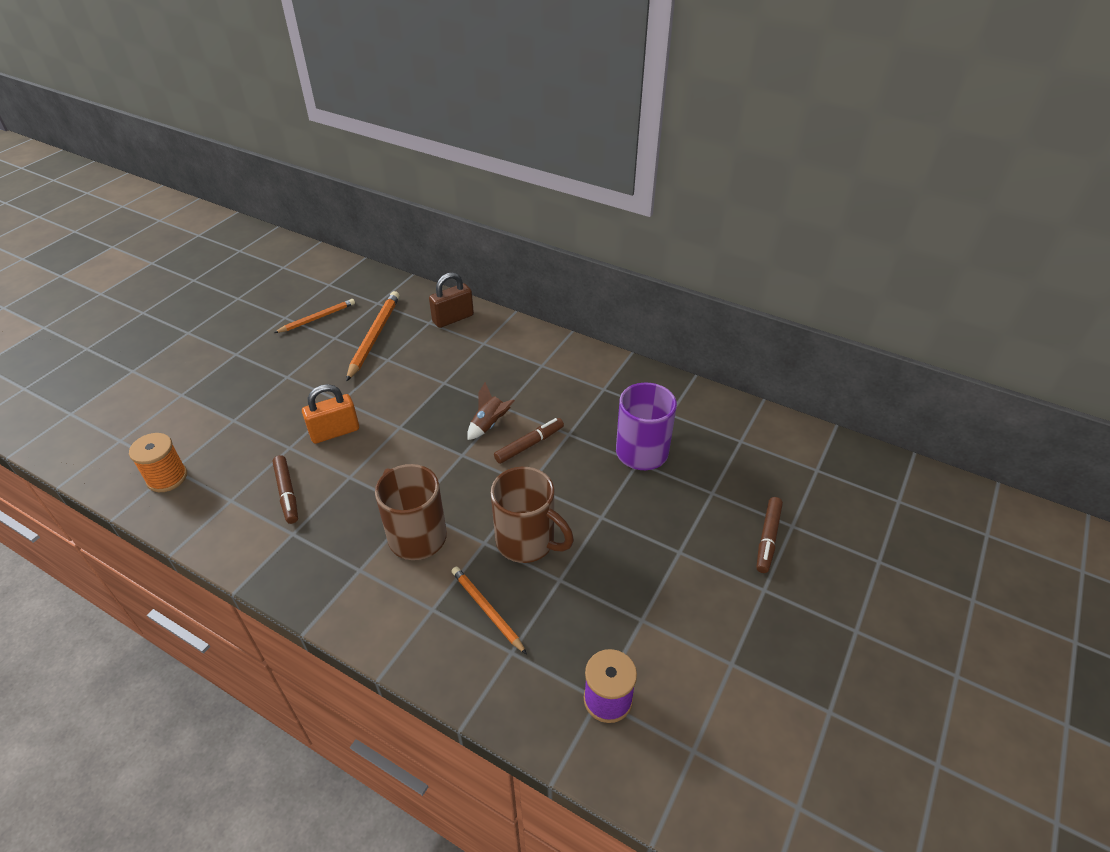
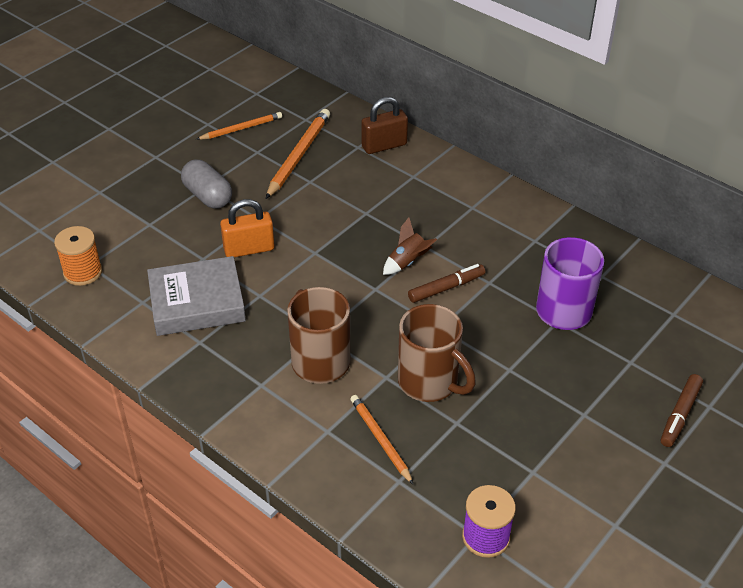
camera: 10 degrees right, 0 degrees up
(287, 493) = (197, 303): brown marker -> grey book
(290, 385) = (207, 196): none -> grey capsule

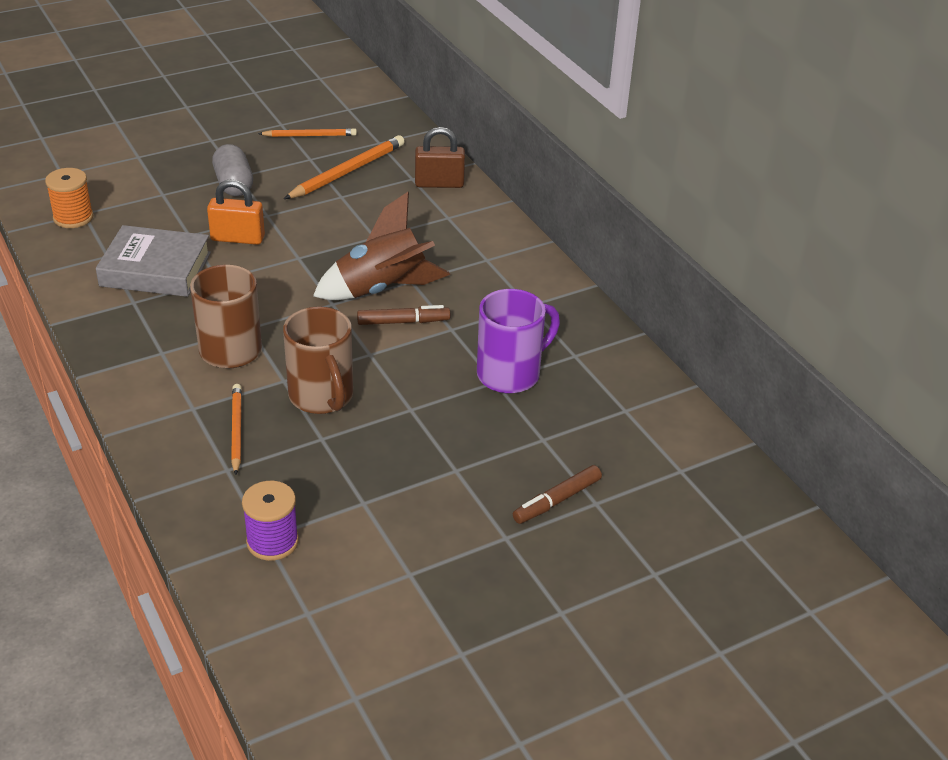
camera: 20 degrees right, 5 degrees down
(407, 262) = (382, 289): brown rocket -> brown rocket, size x2.01

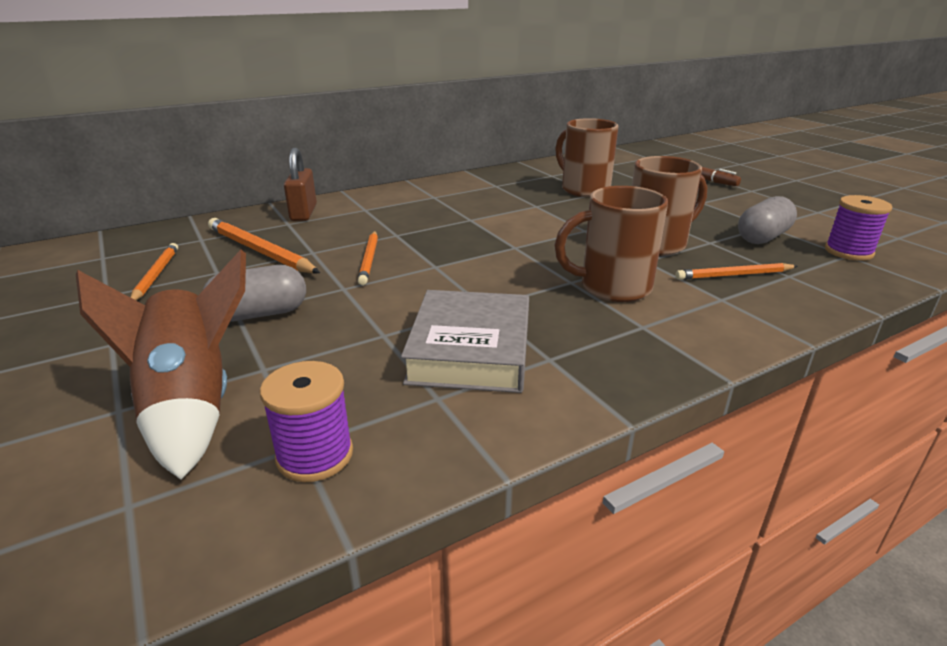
camera: 90 degrees left, 10 degrees down
(73, 217) = (315, 455): orange spool -> purple spool
(237, 238) = (395, 301): orange padlock -> none
(319, 224) = (369, 259): none -> orange pencil
(327, 484) = (762, 237): none -> grey capsule
(382, 289) = (487, 229): brown rocket -> brown rocket (191, 406)
(403, 322) = (533, 220): brown marker -> none
(510, 374) = (583, 189): purple mug -> brown mug

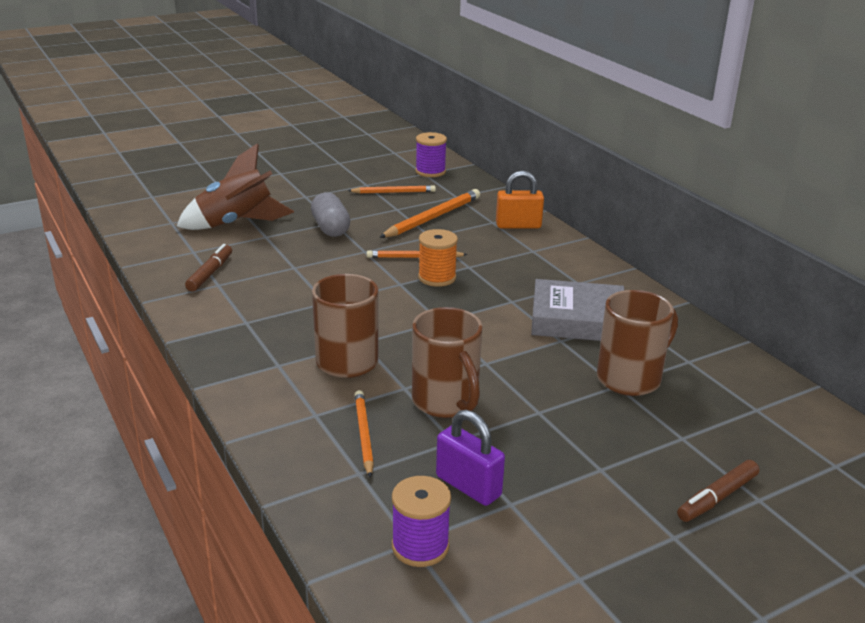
camera: 90 degrees right, 0 degrees up
(303, 213) = (518, 225): brown padlock -> orange padlock
(315, 455) = (184, 255): purple spool -> purple spool (430, 171)
(397, 411) = (210, 273): none -> brown marker
(422, 248) = (437, 277): none -> orange spool
(471, 350) = (265, 295): grey book -> grey book (577, 319)
(762, 237) = (468, 486): grey capsule -> purple padlock

